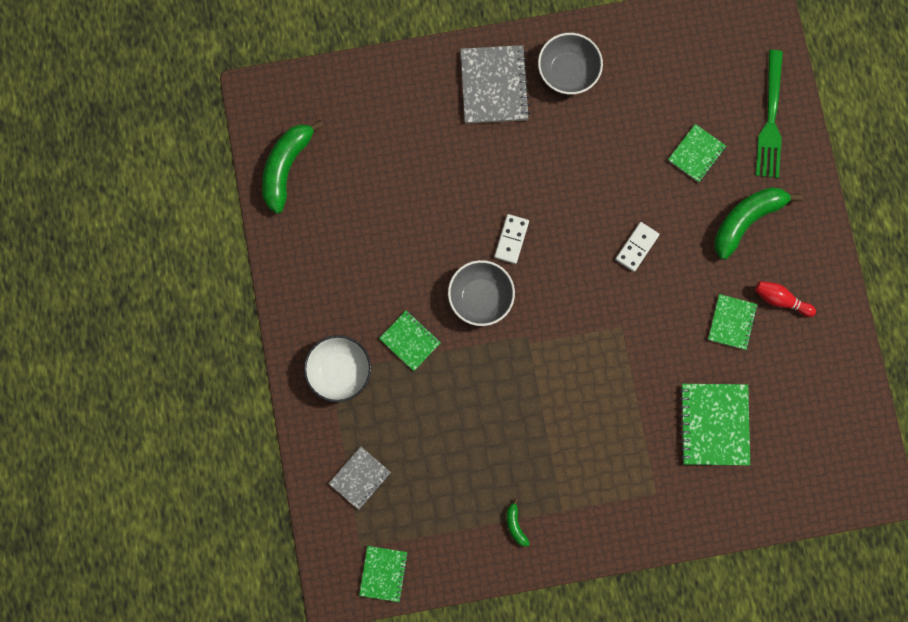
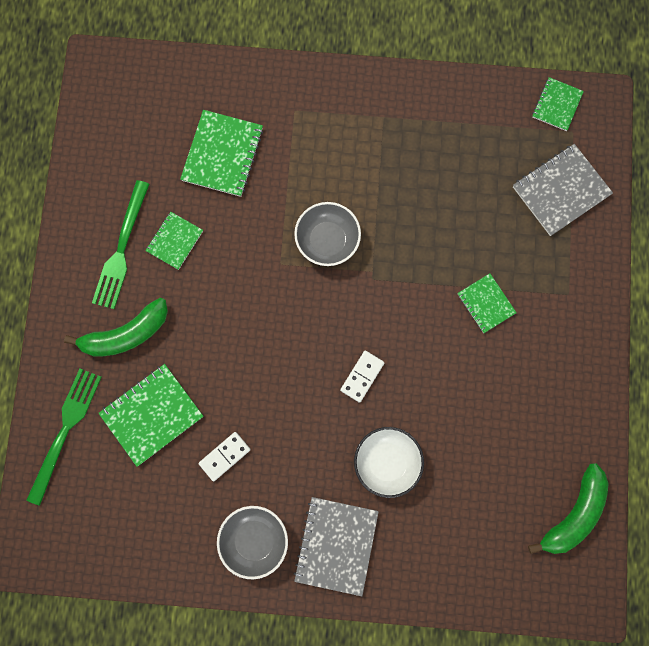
camera: 165 degrees left, 0 degrees up
(339, 371) = (560, 292): white bowl -> white bowl (387, 462)
(360, 478) = (561, 191): grey notebook -> grey notebook, size x1.66
(480, 297) = (407, 327): grey bowl -> grey bowl (327, 240)
(515, 525) = (428, 115): green banana -> none
(636, 247) = (241, 336): white domino -> white domino (225, 456)
(696, 154) = (152, 415): green notebook -> green notebook, size x1.66
(781, 300) = (121, 249): red bowling pin -> green fork

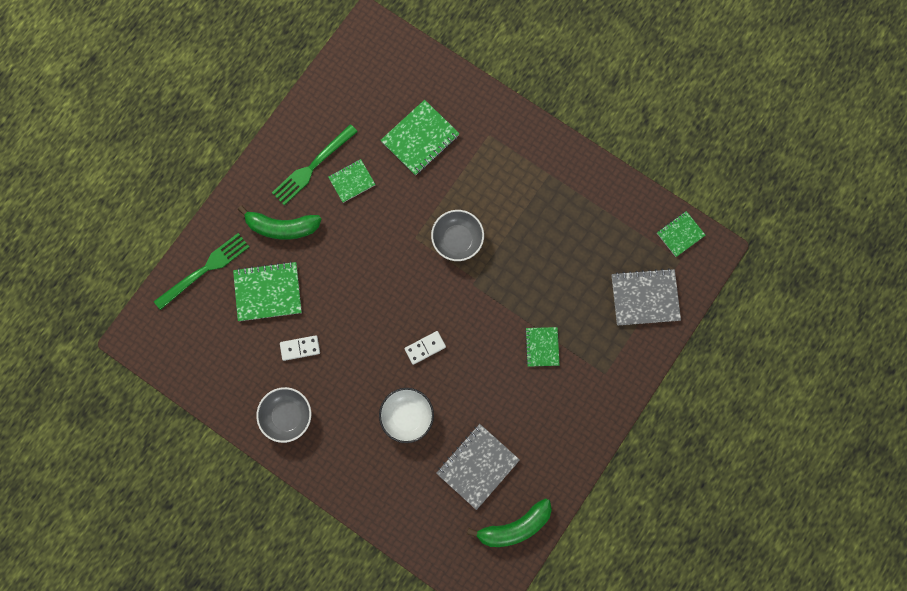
camera: 30 degrees right, 0 degrees up
(336, 545) = (339, 451): grey notebook -> grey notebook (477, 466)

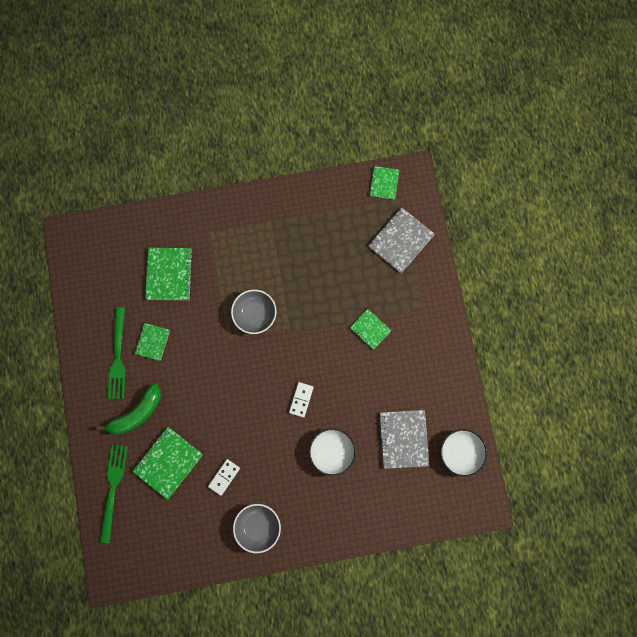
camera: 45 degrees left, 0 degrees up
(514, 526) = (460, 452): green banana -> white bowl

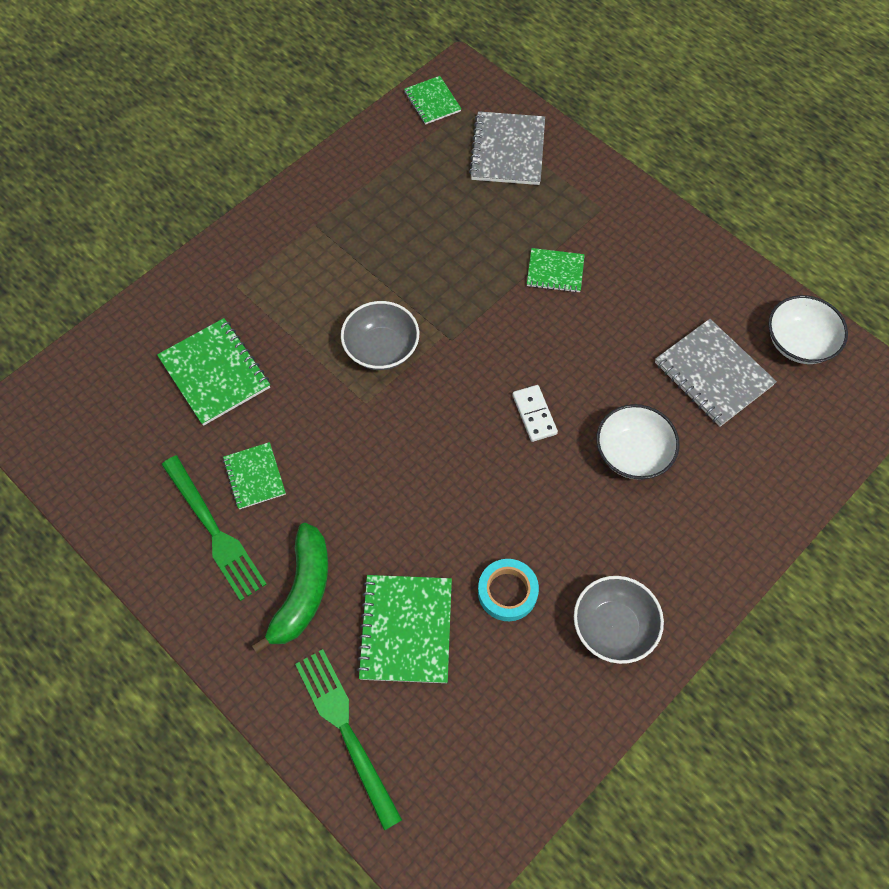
camera: 35 degrees left, 15 degrees down
(224, 477) = (507, 592): white domino -> turquoise tape

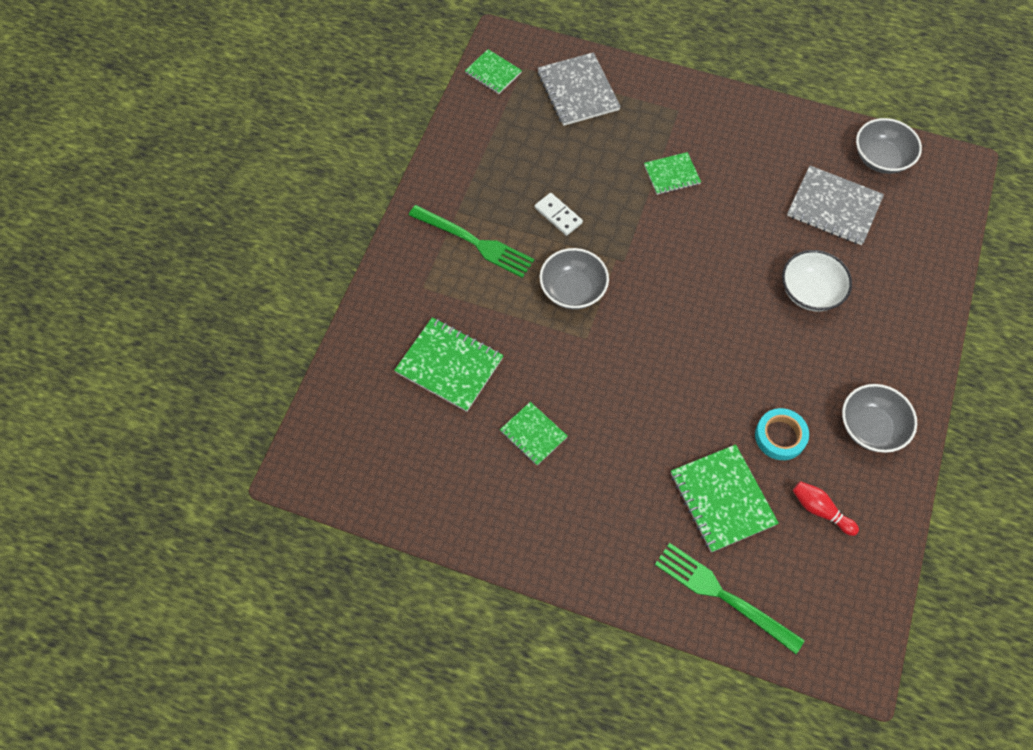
camera: 25 degrees left, 0 degrees up
(214, 531) = (527, 491): green fork -> green fork (475, 242)
(302, 592) = (626, 507): green banana -> none
(504, 690) = (820, 510): none -> red bowling pin
(534, 414) = (721, 293): white domino -> white domino (558, 215)
(799, 343) = (881, 158): white bowl -> grey bowl

